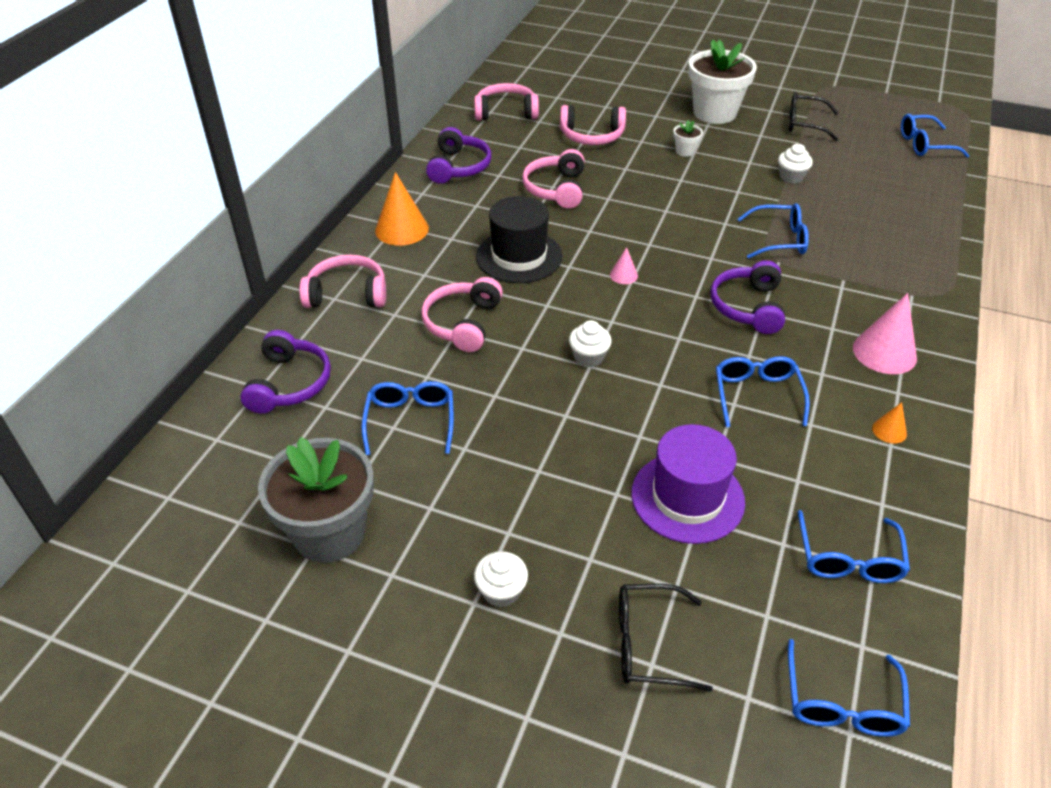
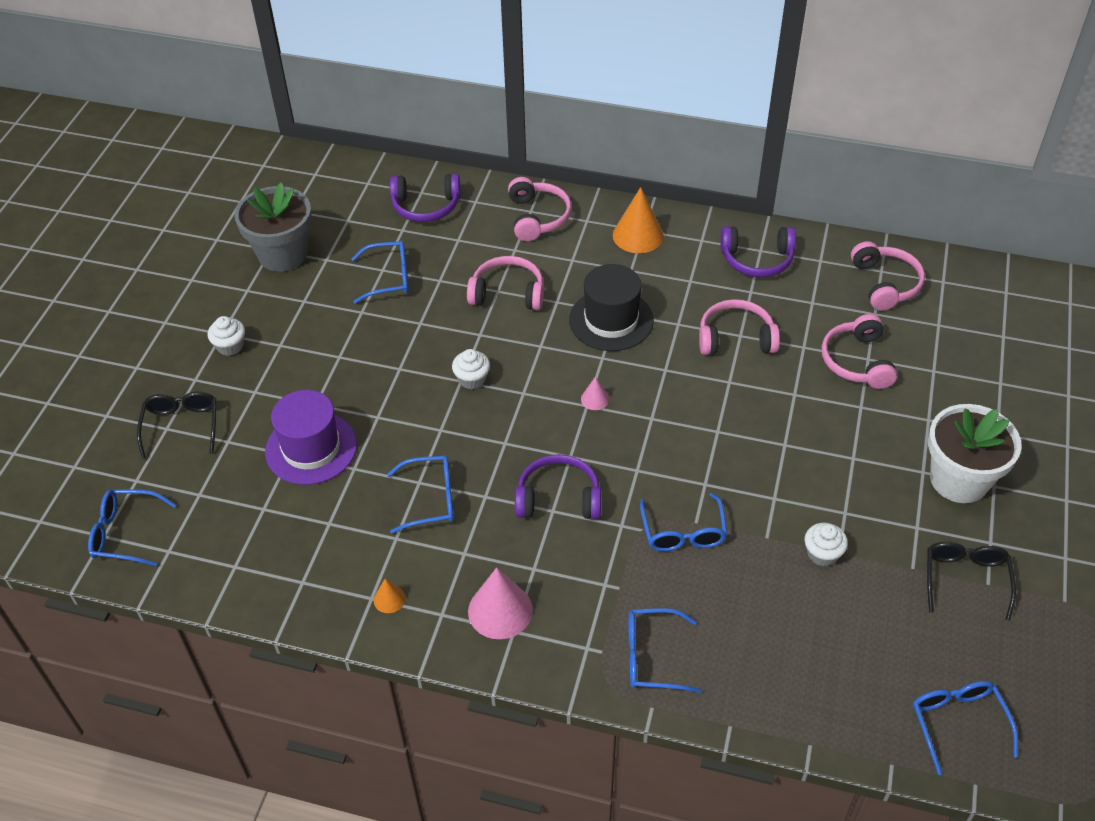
camera: 85 degrees right, 5 degrees up
(685, 151) = (850, 448): white flower pot -> none
(848, 558) = (247, 550): blue glasses -> blue glasses (652, 657)

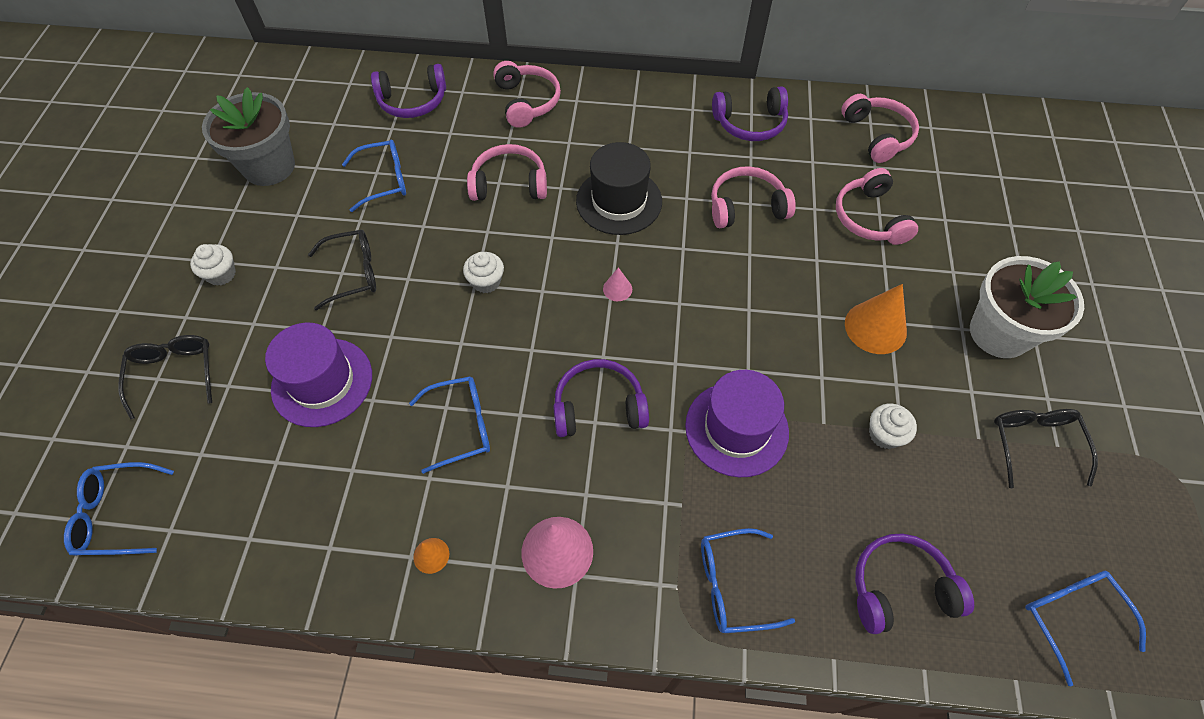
camera: 10 degrees left, 10 degrees up
(349, 358) = (353, 273): none -> black glasses
(638, 235) = (629, 110): orange cone -> orange cone (875, 327)
(683, 532) = (736, 429): blue glasses -> purple hat
(804, 680) = (900, 588): none -> purple headphones

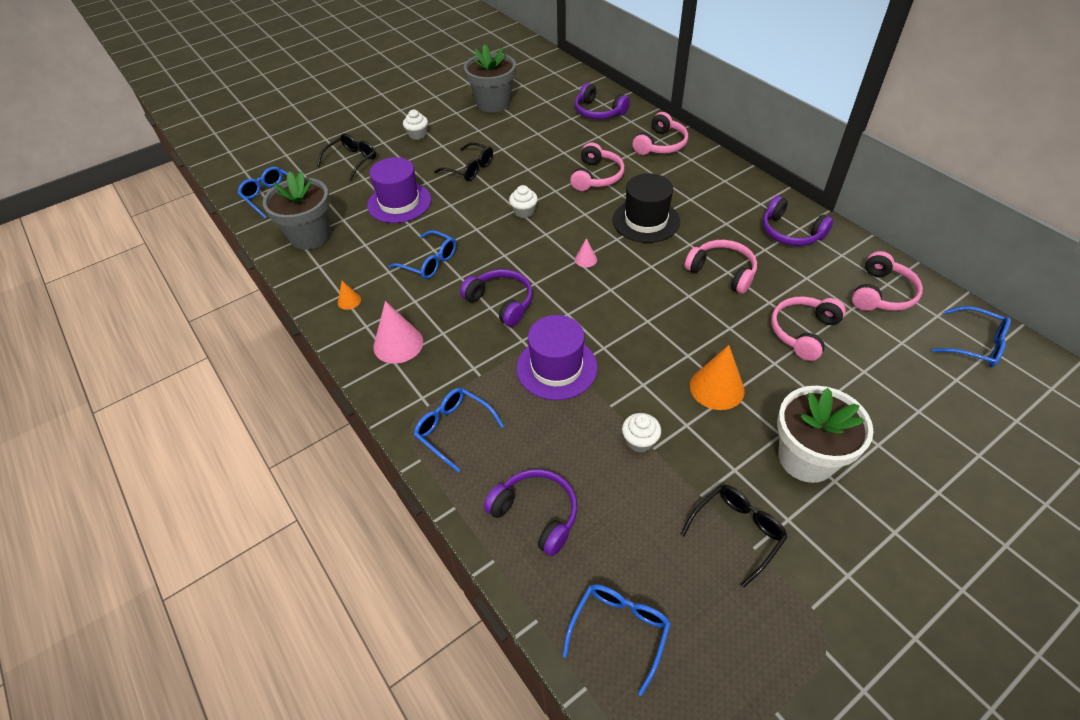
camera: 50 degrees right, 10 degrees down
(260, 520) = (310, 236): none -> grey flower pot
(384, 180) = (536, 138): blue glasses -> blue glasses (975, 344)
(509, 184) = (596, 176): pink headphones -> pink headphones turned 60 degrees clockwise

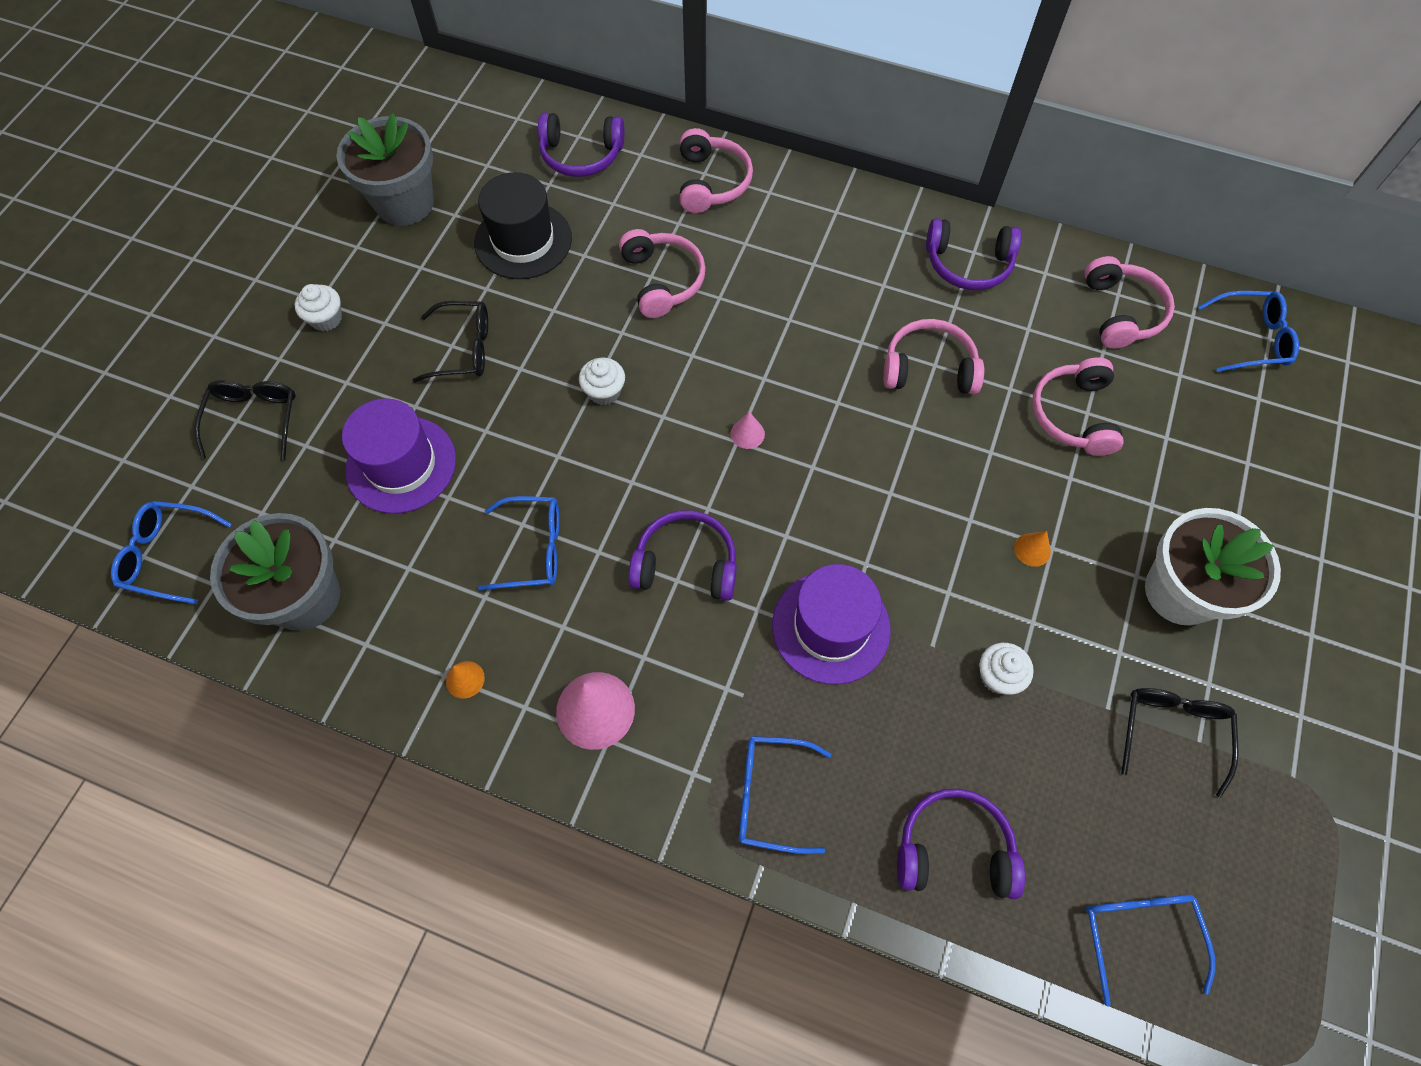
camera: 35 degrees left, 15 degrees up
(646, 220) = (781, 329): black hat -> black hat (523, 240)
(717, 388) = (1032, 549): orange cone -> orange cone, size x0.50

